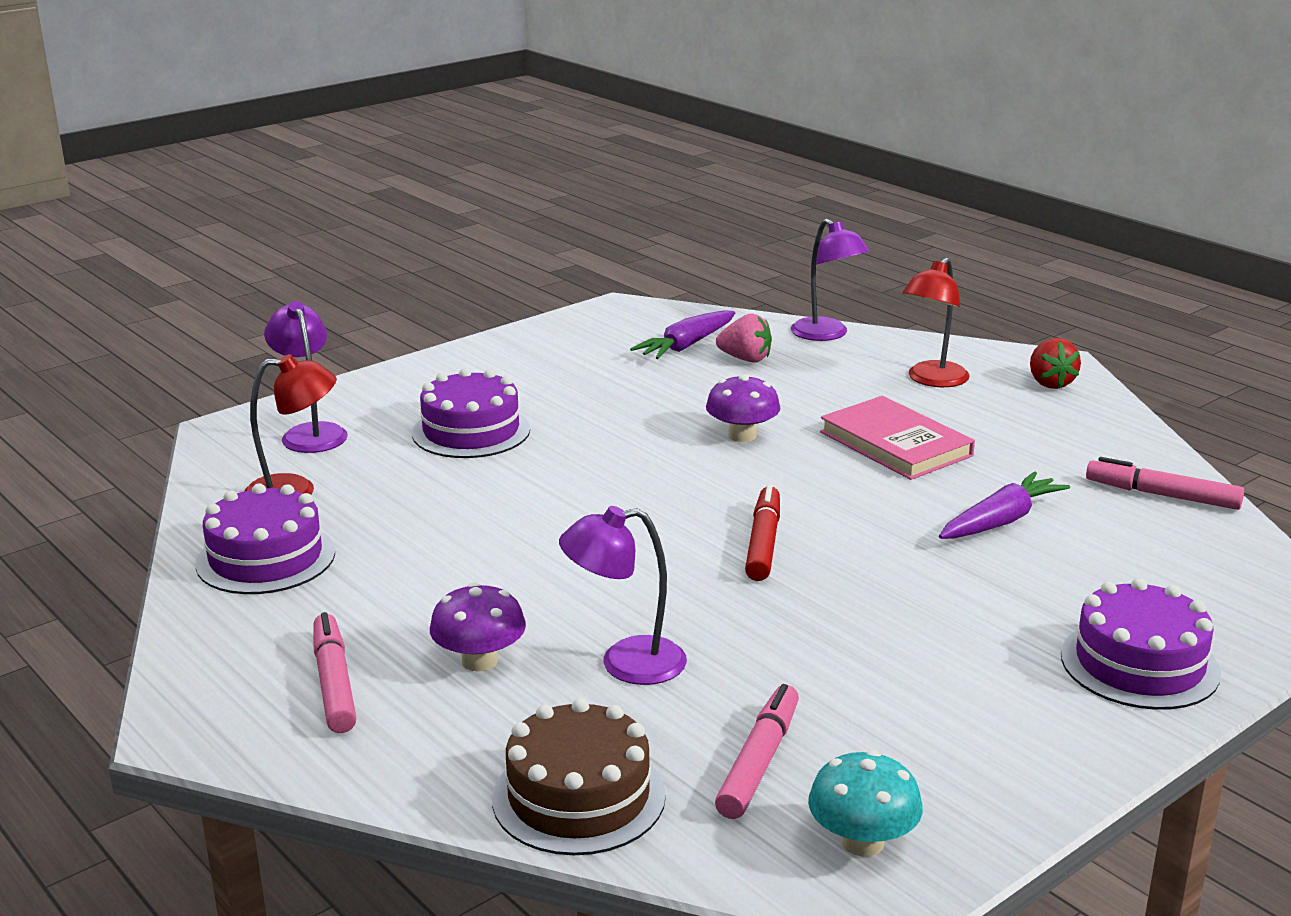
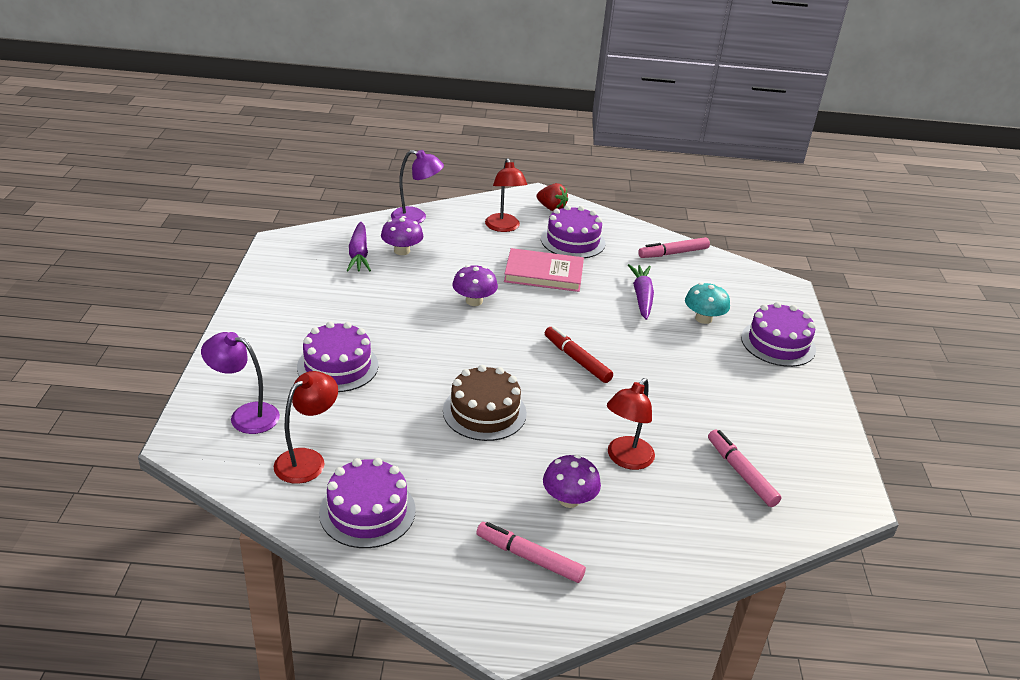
camera: 50 degrees left, 10 degrees up
(578, 797) = (713, 537): brown cake -> brown cake (484, 412)
(625, 663) = (625, 459): purple lamp -> red lamp
(745, 359) = (402, 251): pink strawberry -> purple mushroom
(862, 842) = (820, 483): turquoise mushroom -> turquoise mushroom (703, 318)
(1012, 426) = (573, 241): none -> purple cake

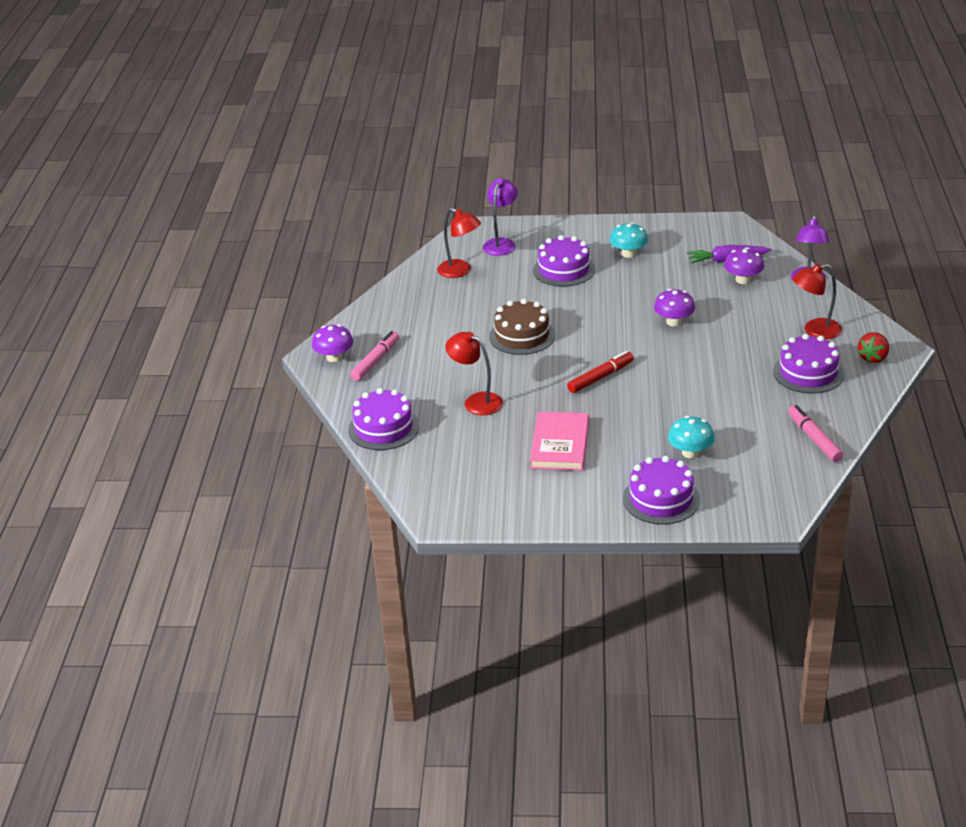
camera: 95 degrees right, 0 degrees up
(319, 314) = (628, 254): none -> turquoise mushroom
(367, 511) = (414, 298): purple cake -> purple cake (383, 428)
(544, 274) = (735, 357): pink book -> pink book (560, 444)
(569, 499) = (430, 376): purple mushroom -> purple mushroom (334, 357)
(642, 297) = (716, 415): purple carrot -> none
(741, 473) = (466, 459): pink marker -> none

